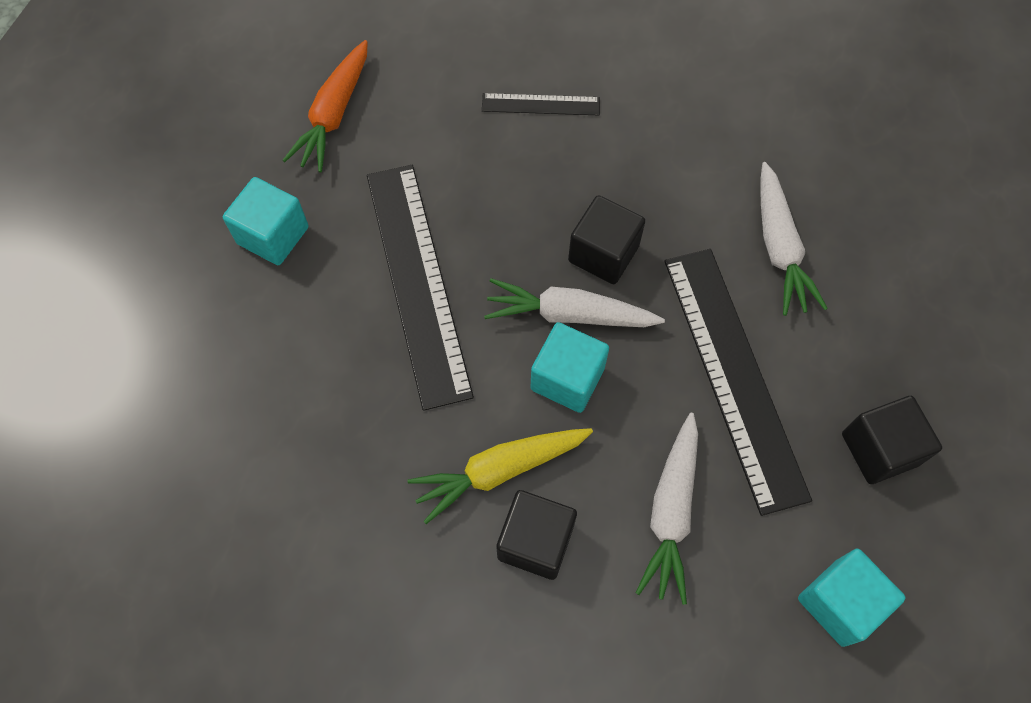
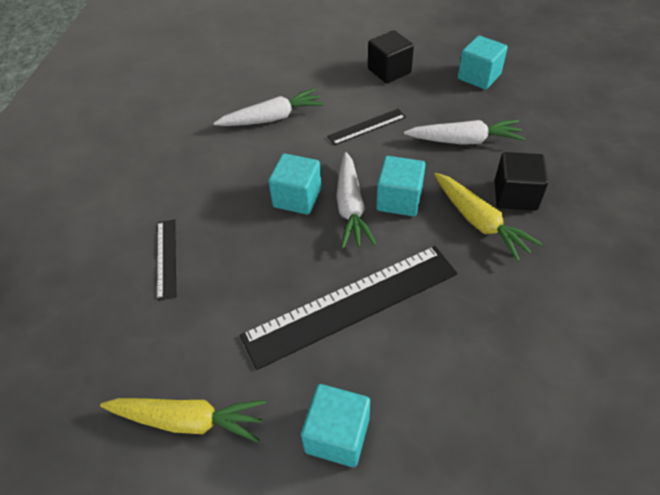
camera: 100 degrees left, 15 degrees down
(334, 115) = (188, 420): orange carrot -> yellow carrot
(603, 253) = (297, 198): black cube -> turquoise cube
(733, 375) = (367, 127): black ruler -> black ruler, size x0.47

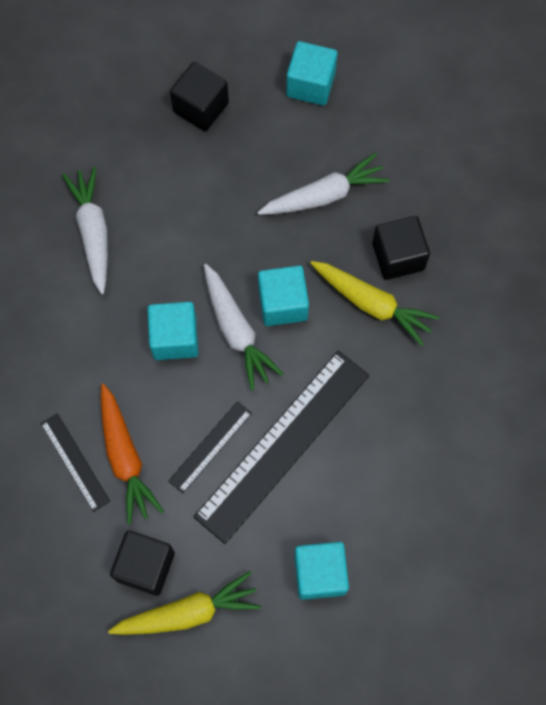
camera: 25 degrees left, 20 degrees up
(173, 362) = (145, 566): none -> black cube
(209, 268) = (125, 457): none -> orange carrot
(272, 118) = (93, 232): white carrot -> white carrot turned 60 degrees counterclockwise
(367, 127) = (209, 210): black ruler -> black ruler (210, 447)

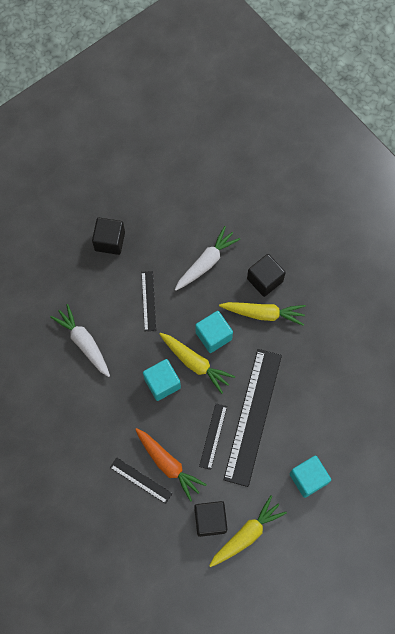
camera: 25 degrees left, 0 degrees up
(213, 213) = (148, 301): none -> black ruler
(237, 331) = (195, 363): white carrot -> yellow carrot
(310, 84) = (167, 200): turquoise cube -> none

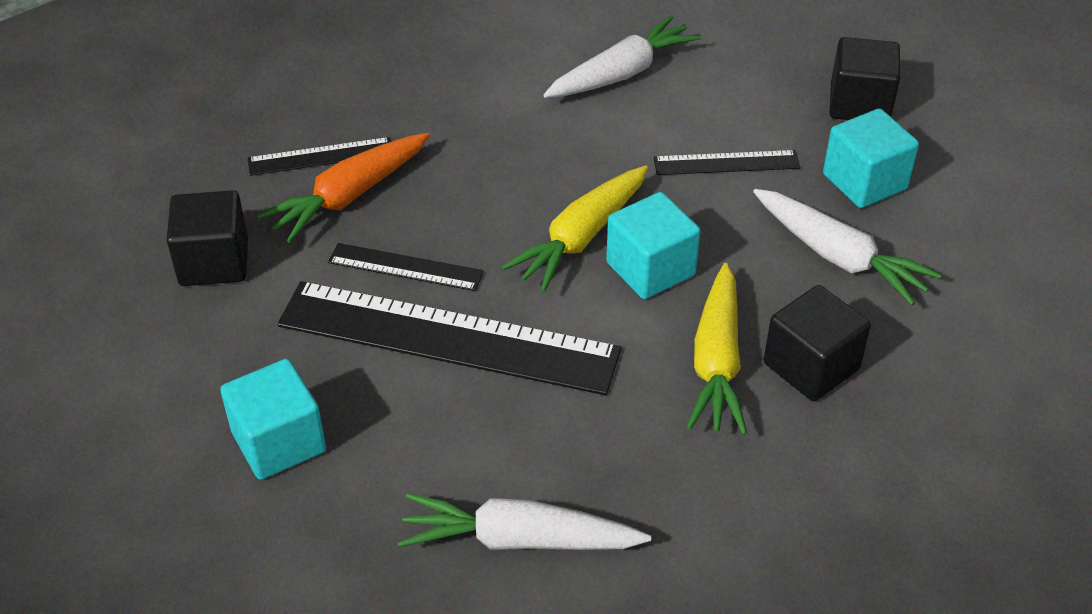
camera: 90 degrees right, 25 degrees down
(140, 480) = (320, 156): black ruler -> black ruler turned 45 degrees clockwise
(162, 383) = (533, 186): turquoise cube -> turquoise cube (864, 182)
(247, 534) = (168, 323): yellow carrot -> none
(348, 387) = (519, 540): none -> white carrot

